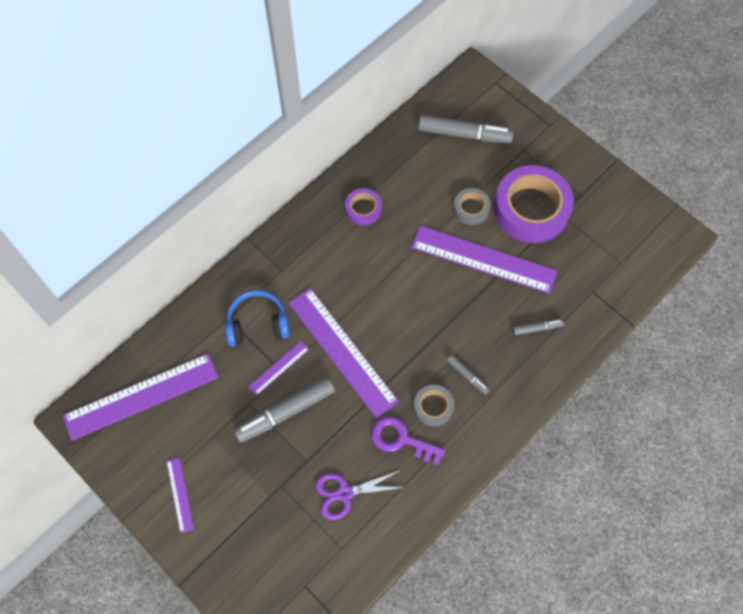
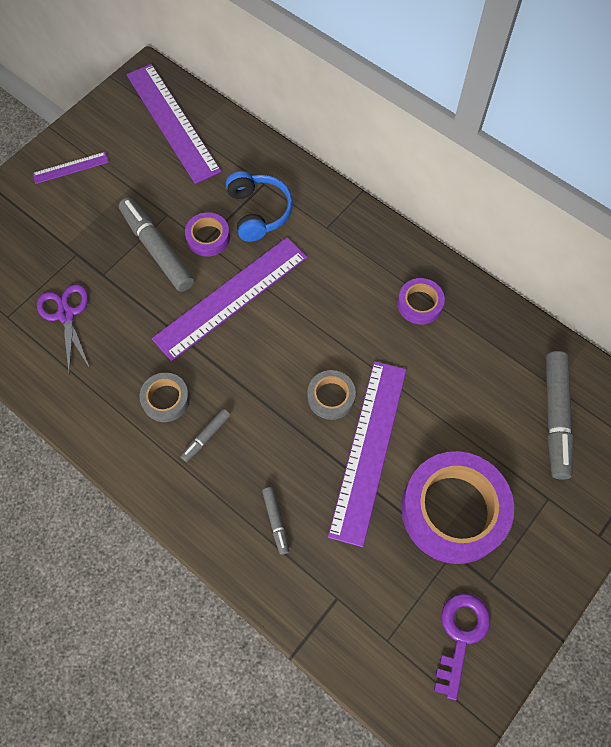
camera: 85 degrees right, 0 degrees up
(279, 368) = (208, 237): purple ruler -> purple tape
(400, 439) = (126, 367): purple key -> purple key (460, 635)
(471, 209) = (441, 431): grey tape -> grey tape (331, 397)

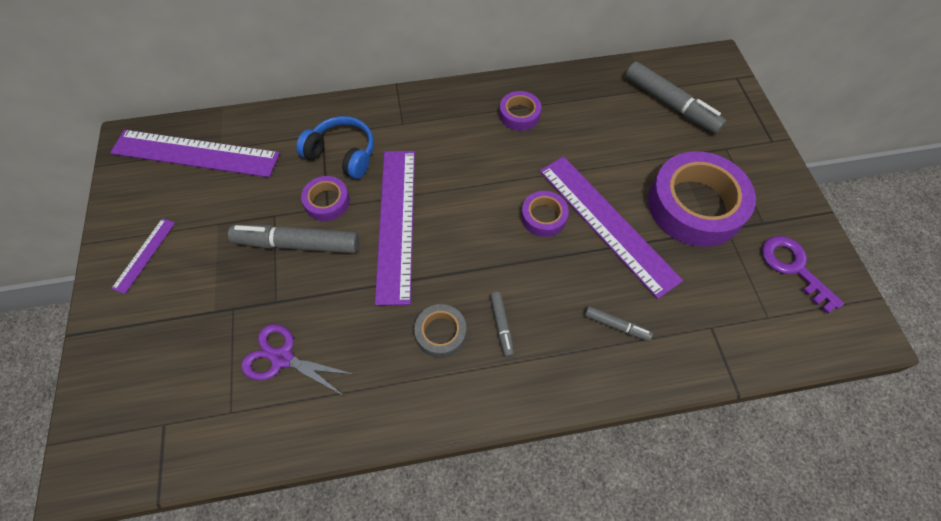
camera: 50 degrees left, 5 degrees down
(331, 397) = (543, 217): grey tape -> purple tape

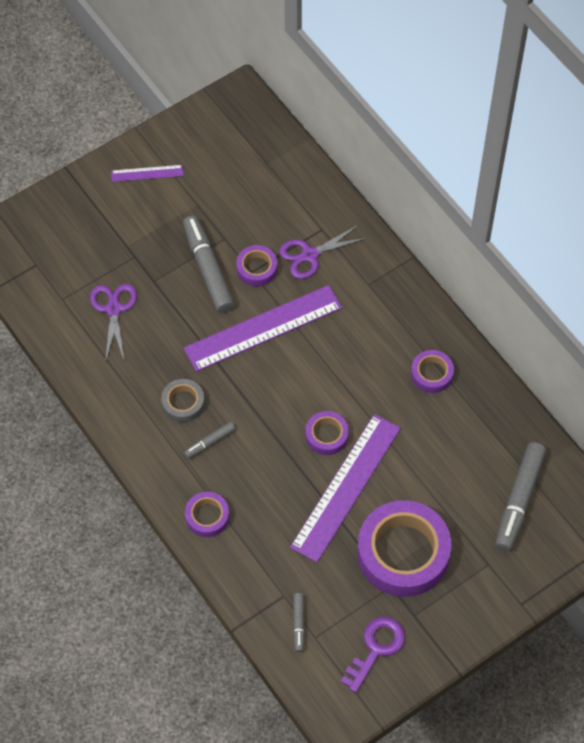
camera: 65 degrees right, 0 degrees up
(195, 153) = (252, 149): purple ruler -> none
(342, 154) = (309, 255): blue headphones -> purple scissors
(591, 365) = (207, 516): none -> purple tape
(616, 326) = (250, 524): grey marker -> grey marker (298, 624)

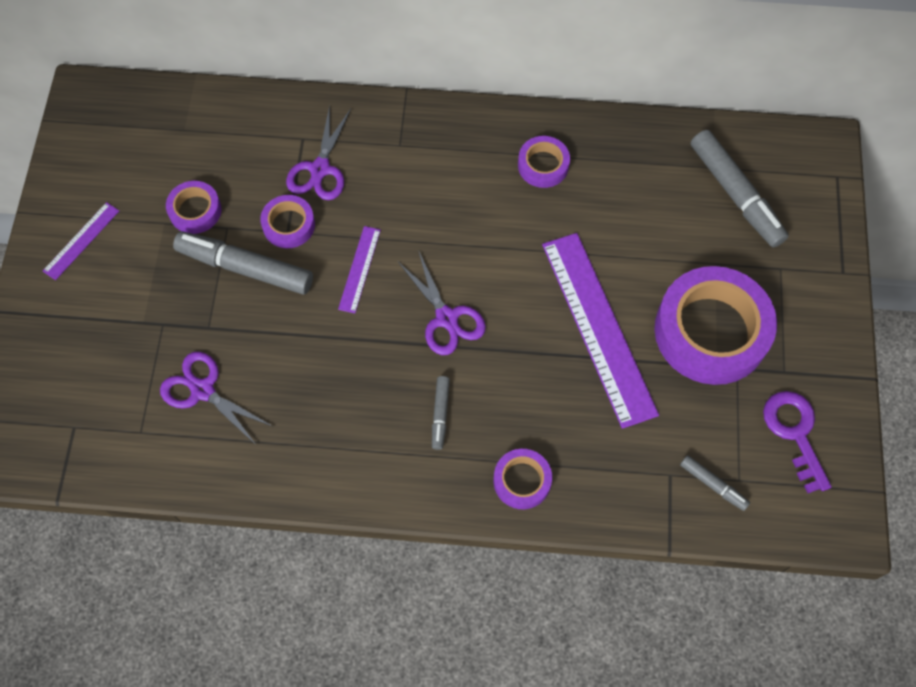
camera: 50 degrees left, 5 degrees up
(183, 403) = (373, 406): grey tape -> none
(263, 328) = (360, 269): purple ruler -> purple ruler, size x0.46
(274, 399) = (446, 318): none -> purple scissors
(326, 435) = (528, 302): purple tape -> purple tape (195, 210)

